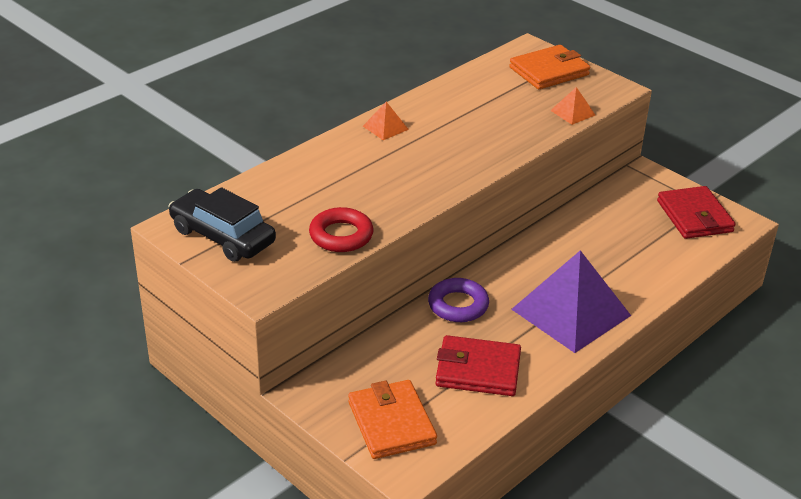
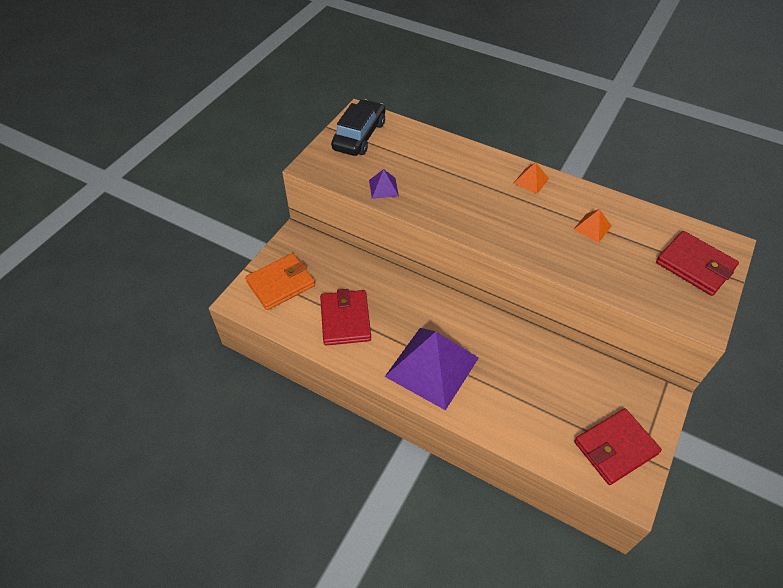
camera: 75 degrees right, 15 degrees up
(341, 235) = (383, 188): red ring -> purple pyramid
(458, 305) = (411, 295): purple ring -> none
(549, 71) = (695, 265): orange wallet -> red wallet
(572, 112) = (634, 293): orange pyramid -> orange pyramid (592, 227)

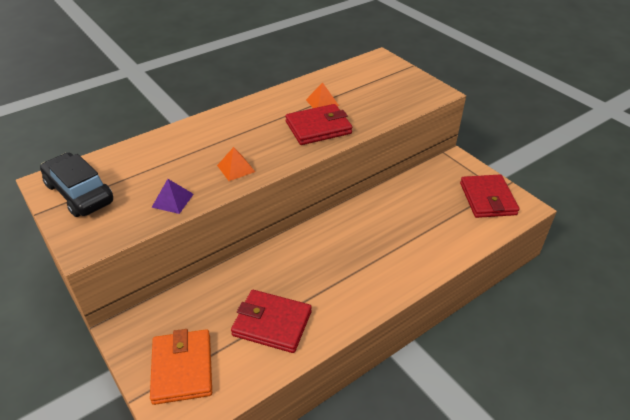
camera: 65 degrees left, 10 degrees down
(432, 367) = (365, 275): purple pyramid -> none
(531, 181) = (247, 112): orange pyramid -> orange pyramid (236, 168)
(695, 265) = (389, 76): red wallet -> red wallet (318, 127)

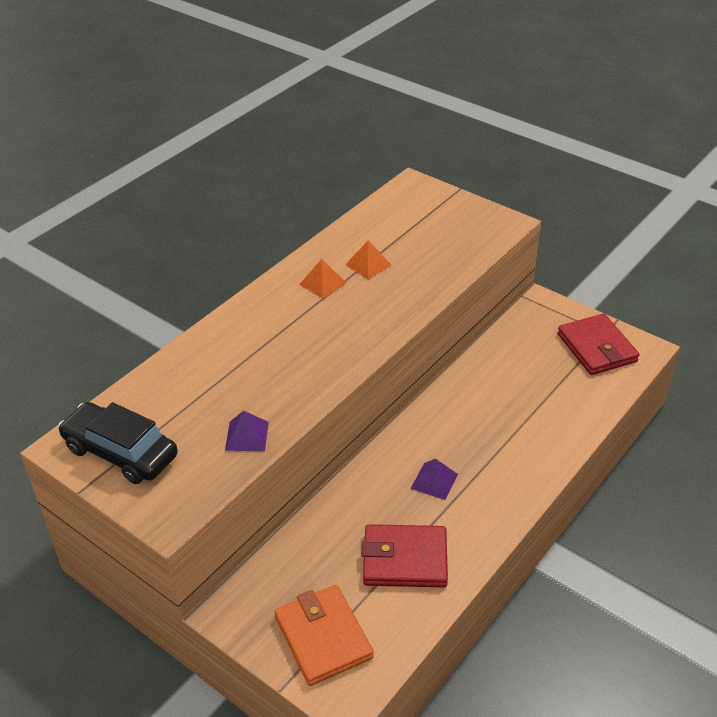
camera: 15 degrees left, 0 degrees up
(236, 168) = (303, 377): orange pyramid -> orange pyramid (322, 283)
(318, 127) = (380, 301): red wallet -> none
(321, 269) = (434, 481): none -> purple pyramid

